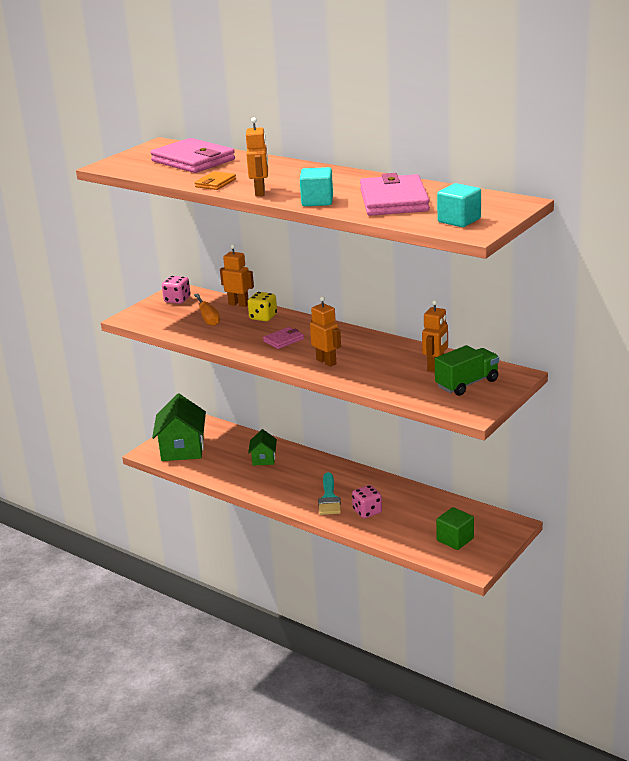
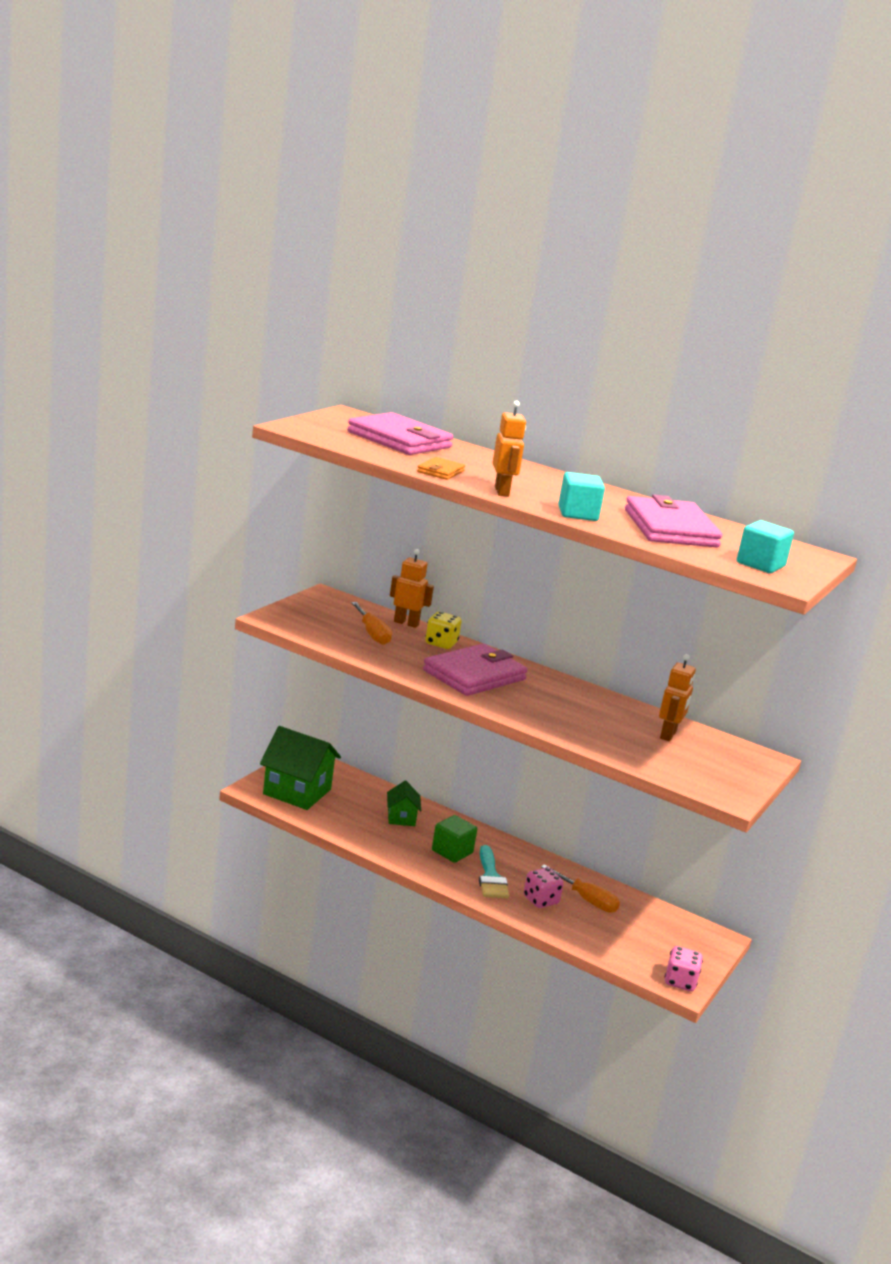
camera: 10 degrees left, 5 degrees down
(177, 300) = (328, 606): pink dice -> pink dice (680, 981)
(182, 449) = (297, 792): green house -> green house turned 60 degrees counterclockwise
(283, 340) = (474, 675): pink wallet -> pink wallet, size x2.08
(326, 362) = (534, 709): orange robot -> none
(406, 506) = (586, 899): none -> orange screwdriver
(455, 539) = (653, 948): green cube -> green cube (452, 852)
(467, 384) = (712, 761): green truck -> none

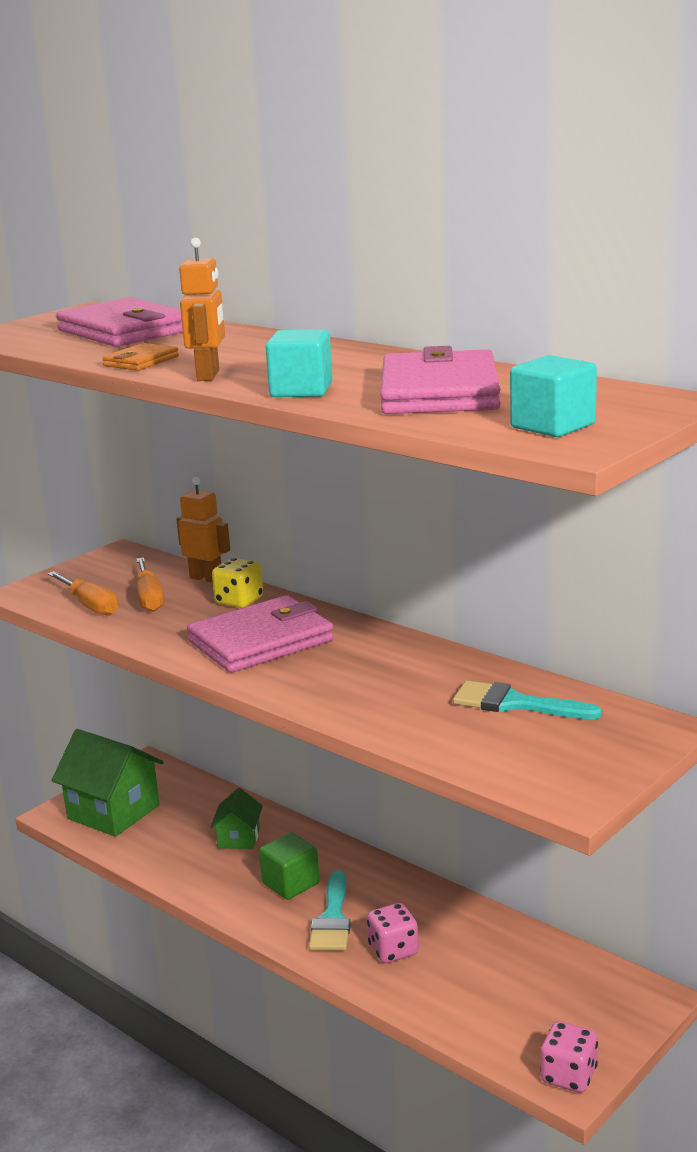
camera: 15 degrees right, 0 degrees up
(586, 899) = (462, 945): orange screwdriver -> orange screwdriver (89, 605)
(668, 735) = (515, 704): orange robot -> turquoise brush

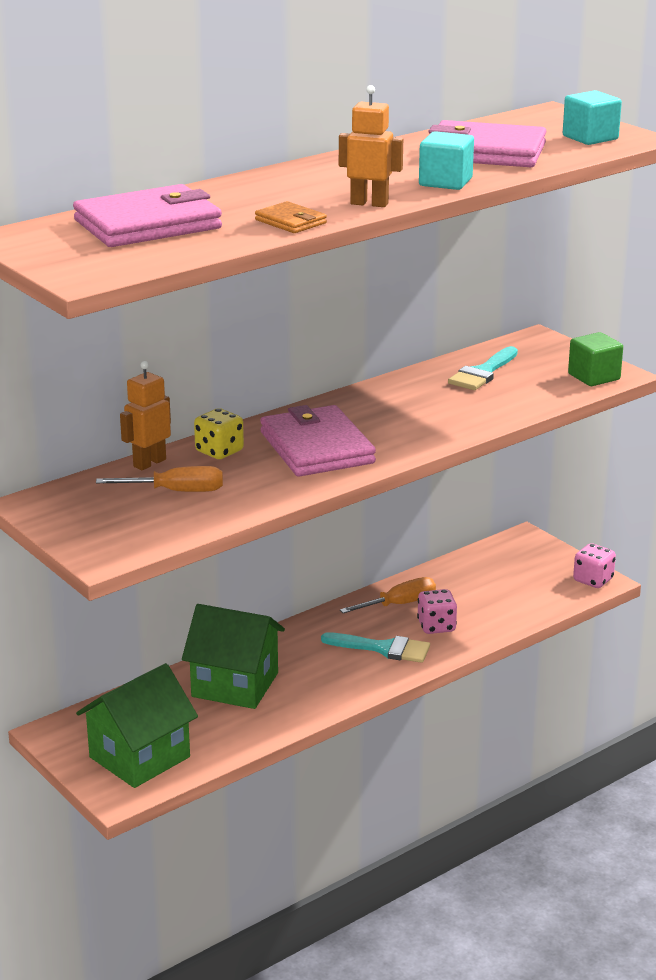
camera: 80 degrees left, 5 degrees up
(89, 605) = (171, 521): orange screwdriver -> orange screwdriver (399, 604)
(239, 838) = (235, 685): green house -> green house, size x1.89
(290, 883) = (323, 663): green cube -> green cube (594, 377)

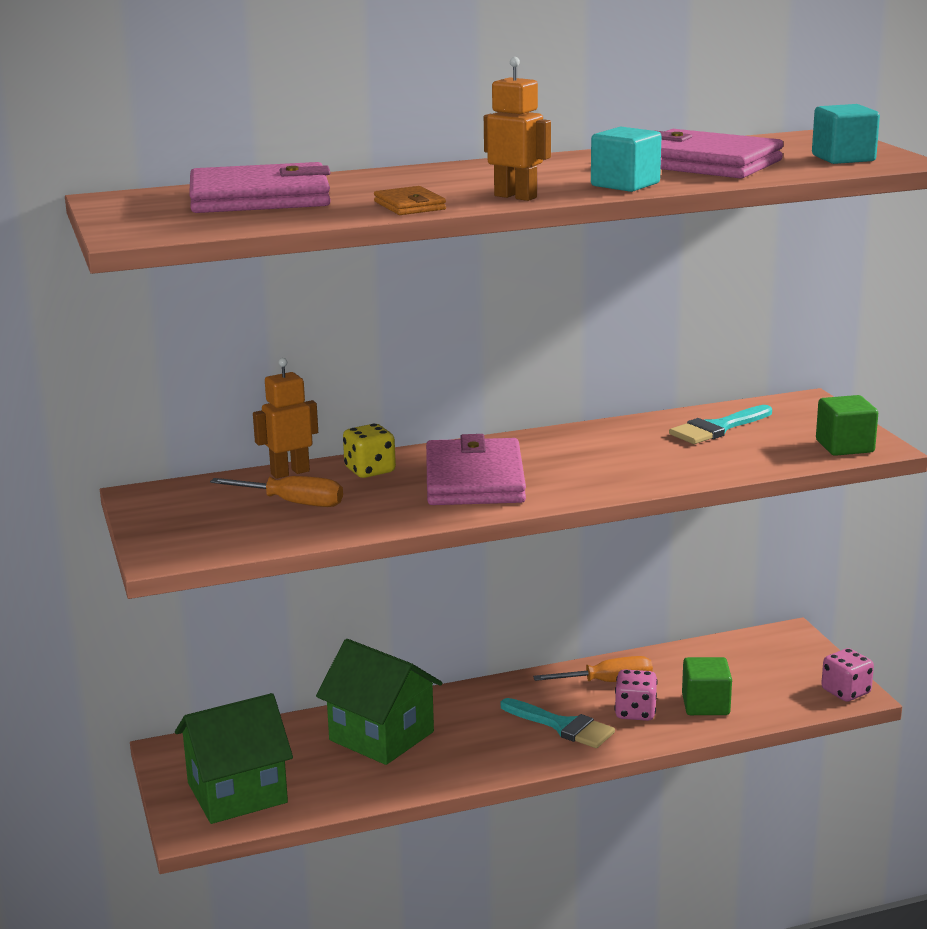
camera: 20 degrees right, 5 degrees down
(489, 610) = (705, 705): none -> green cube

